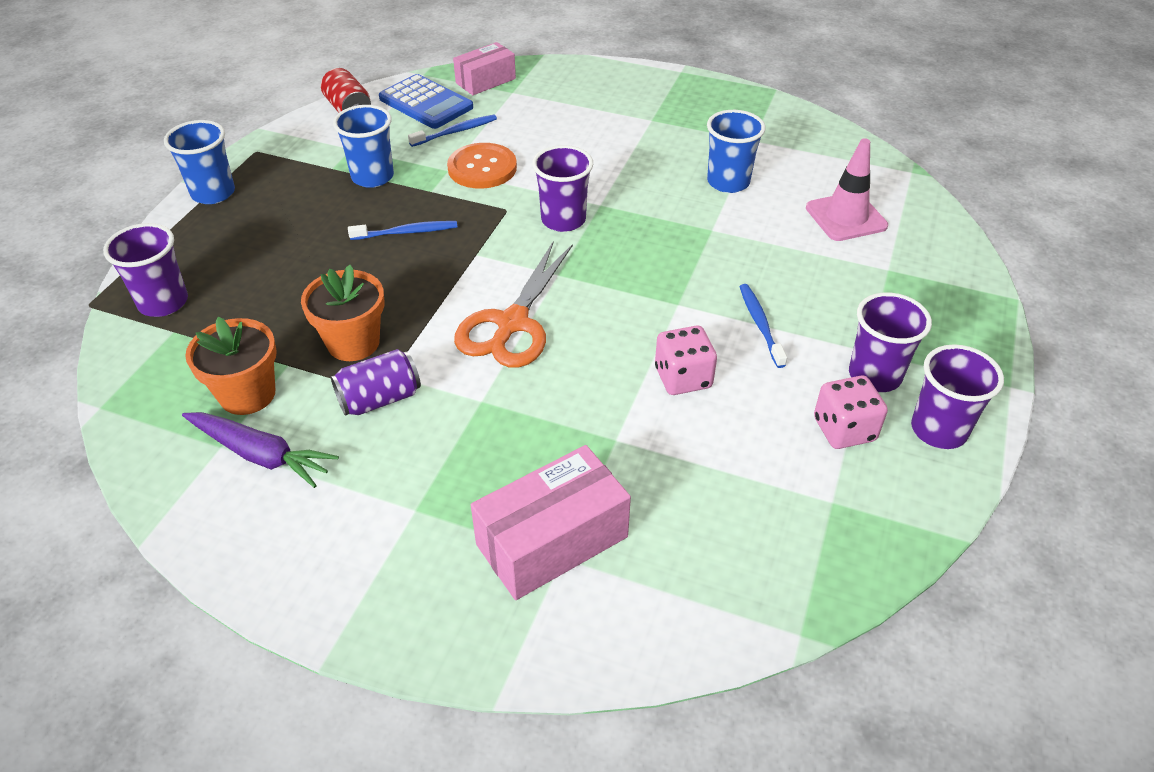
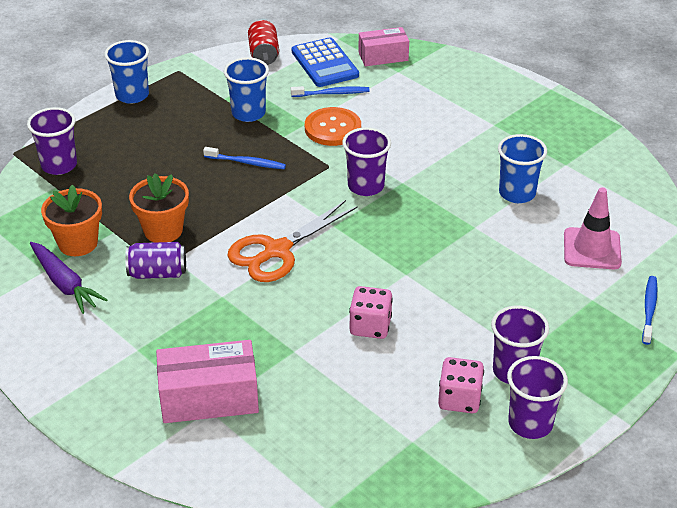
camera: 25 degrees right, 5 degrees down
(760, 325) = (456, 308): blue toothbrush -> blue toothbrush (649, 310)

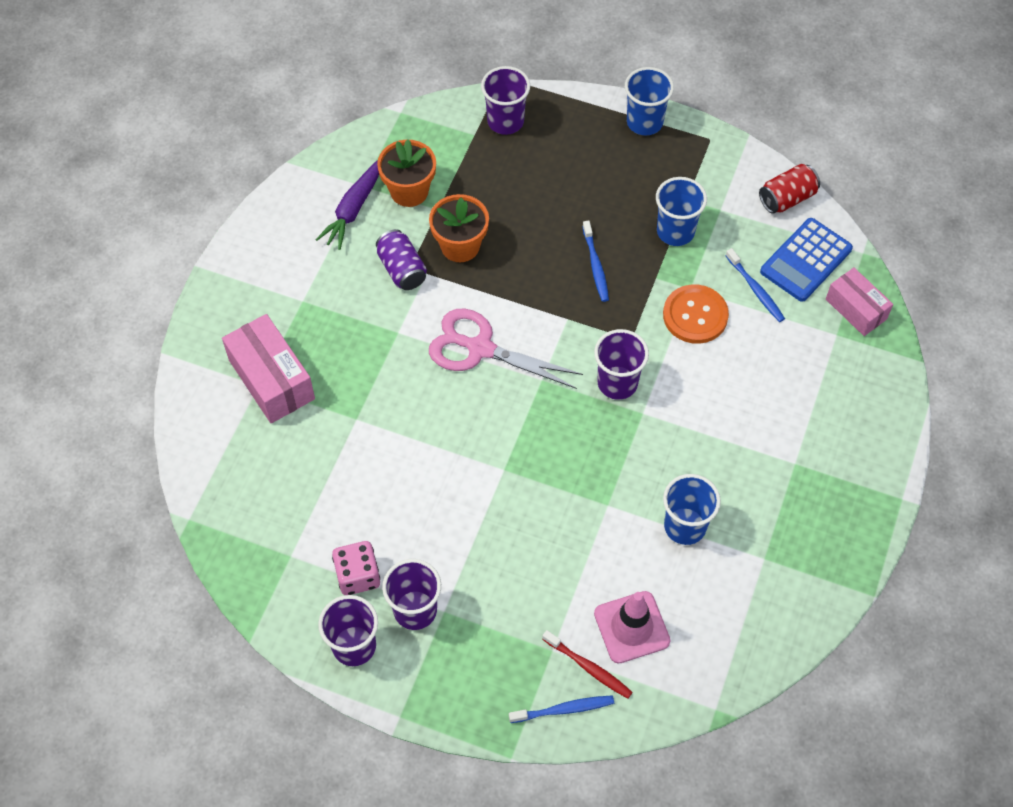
camera: 65 degrees right, 20 degrees up
(277, 251) = (480, 348): orange scissors -> pink scissors
(370, 326) = (417, 467): pink dice -> none
(617, 284) = (588, 667): none -> red toothbrush

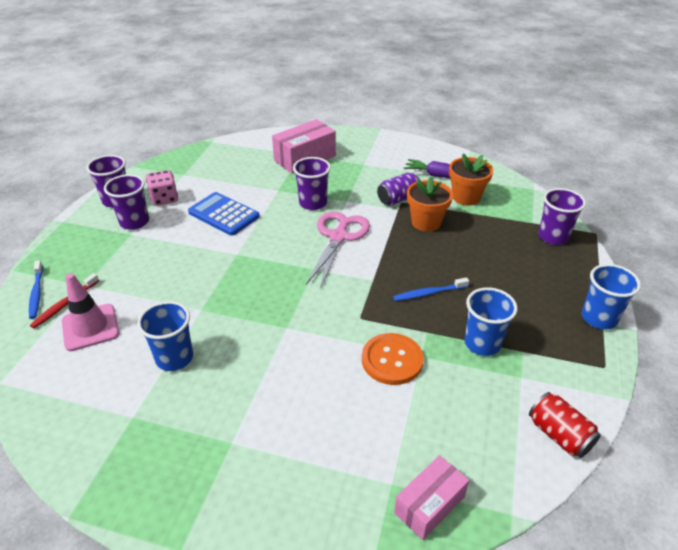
camera: 85 degrees right, 20 degrees down
(617, 383) = (314, 311): purple cup -> purple cup (313, 203)
(755, 289) = (433, 407): blue toothbrush -> none
(806, 260) = (482, 453): blue calculator -> blue calculator (223, 214)

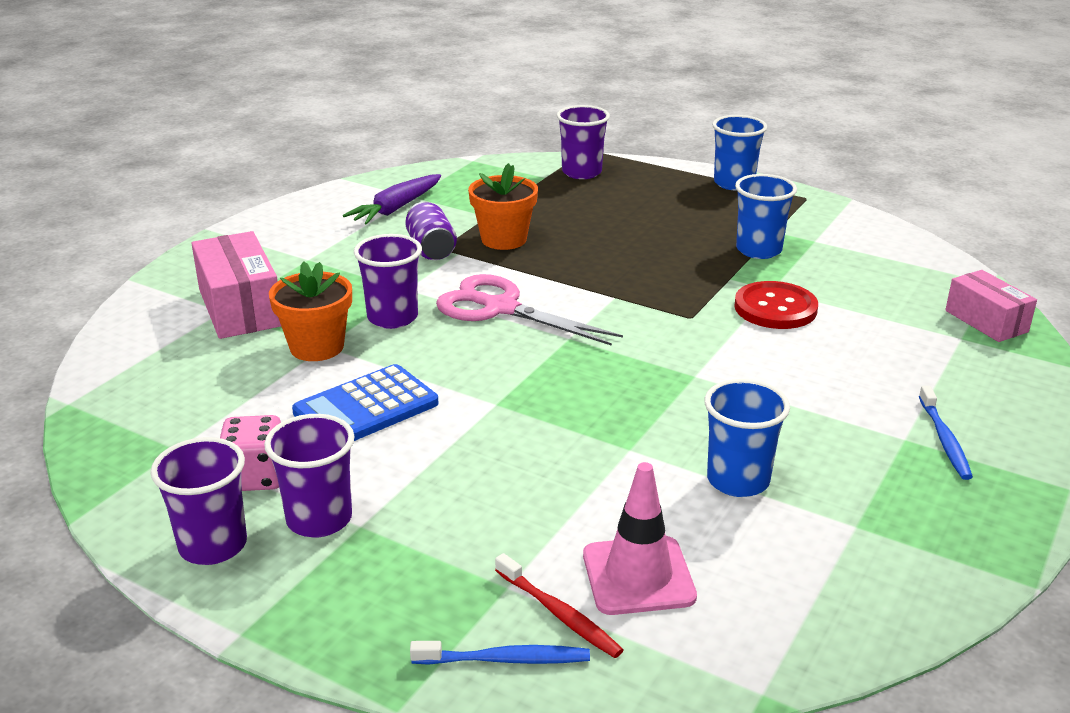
camera: 75 degrees left, 10 degrees down
(392, 360) = (775, 308): orange button -> red button
(429, 293) = (658, 264): blue toothbrush -> blue toothbrush (944, 439)
(466, 197) = (461, 203): orange flower pot -> orange flower pot (317, 347)
(559, 435) = (895, 239): red can -> none

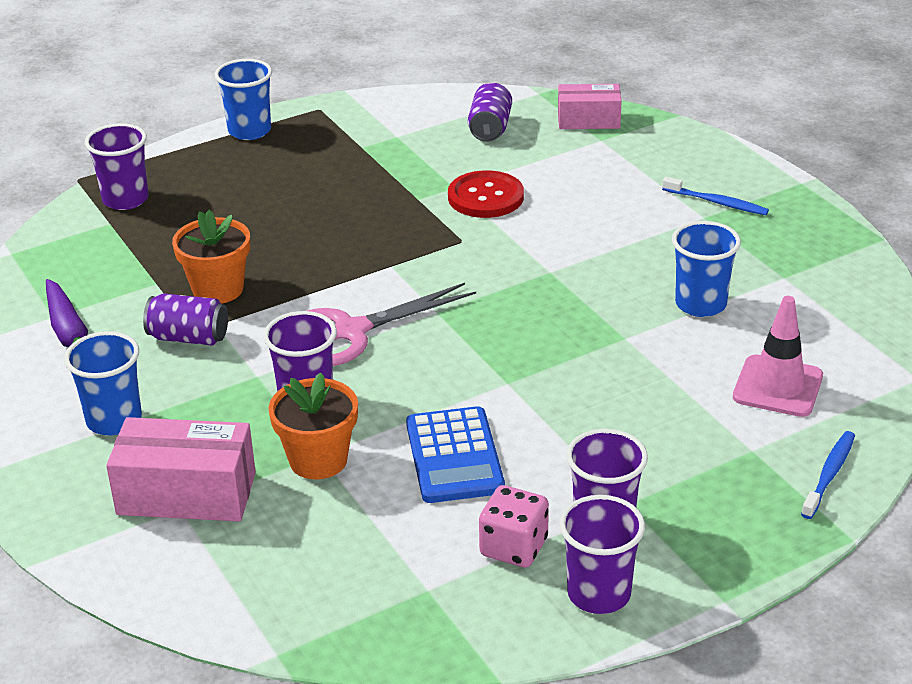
camera: 60 degrees left, 5 degrees up
(559, 613) = (796, 435): red toothbrush -> none
(758, 250) = (385, 167): blue cup -> blue cup (114, 420)
(892, 277) = (490, 128): none -> purple can

